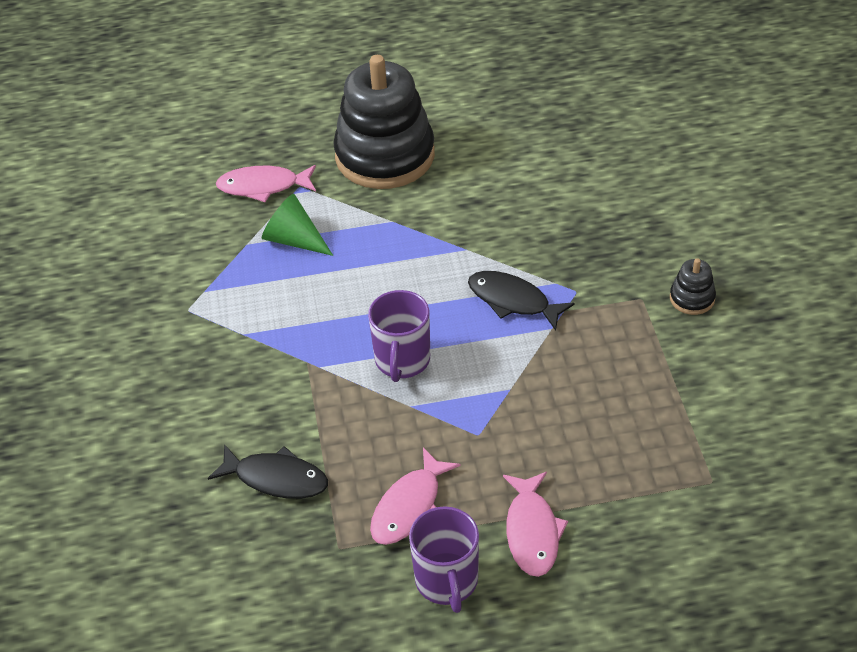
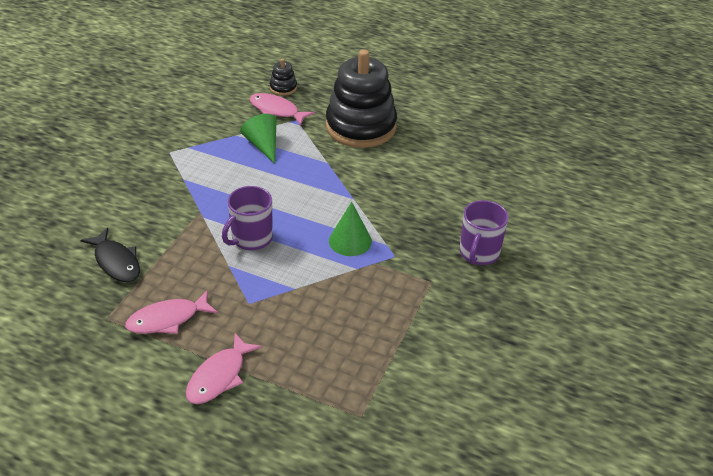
camera: 30 degrees right, 5 degrees down
(447, 581) = (141, 373): purple mug -> purple mug (479, 253)
(513, 301) = (350, 241): black fish -> green cone
(692, 298) = (464, 299): black stacking toy -> black stacking toy (283, 88)

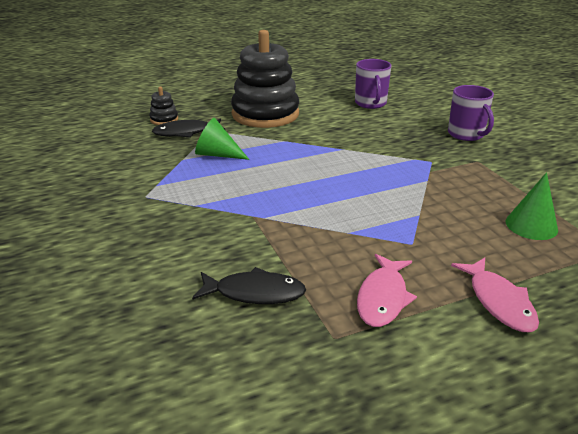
camera: 45 degrees left, 10 degrees down
(251, 238) = (327, 207): purple mug -> purple mug (370, 103)
(277, 110) = (186, 132): pink fish -> black fish
(350, 241) = (391, 169): green cone -> green cone (531, 225)

